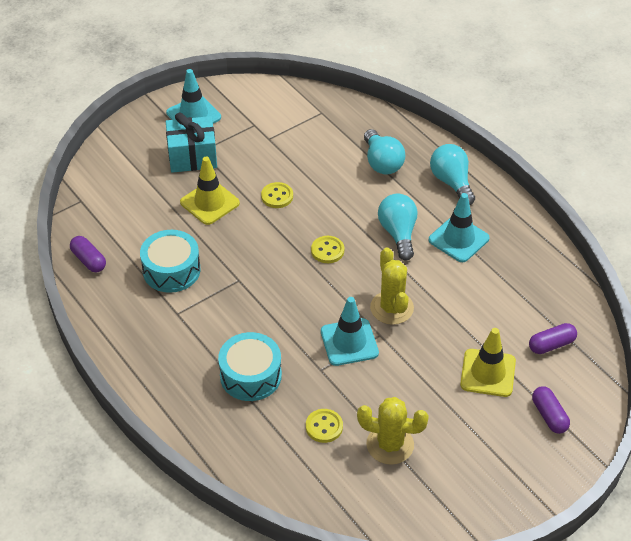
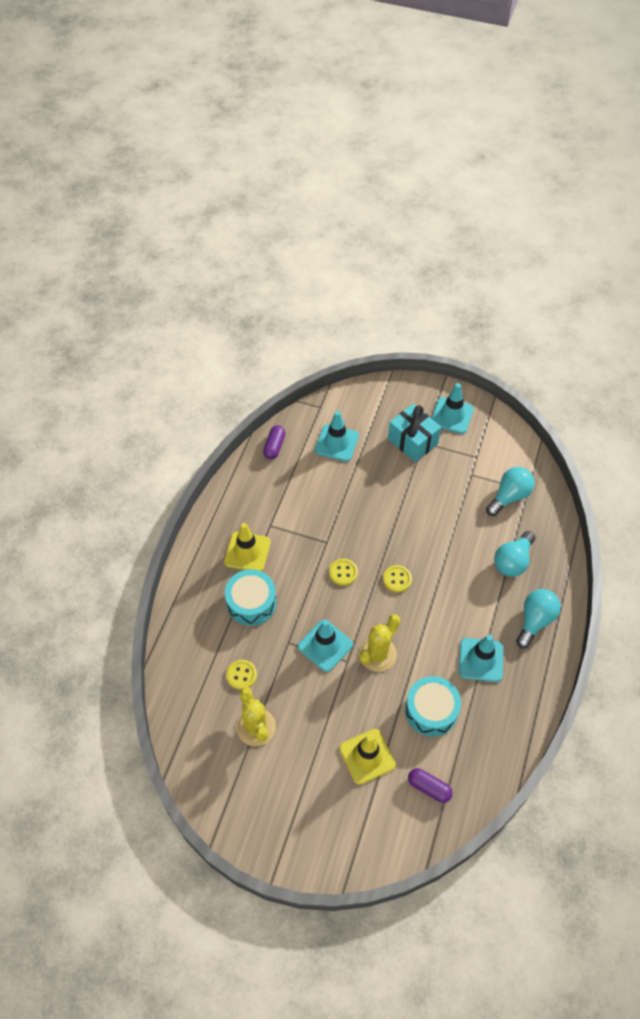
camera: 55 degrees right, 10 degrees up
(136, 211) = (336, 443): none -> turquoise traffic cone
(171, 270) = (303, 497): turquoise drum -> turquoise drum (431, 710)
(210, 203) = (380, 479): yellow traffic cone -> yellow traffic cone (247, 552)
(277, 196) = (421, 515): yellow button -> yellow button (343, 572)
(398, 233) = (451, 615): turquoise light bulb -> turquoise light bulb (509, 496)
(549, 416) = (359, 824): purple capsule -> none

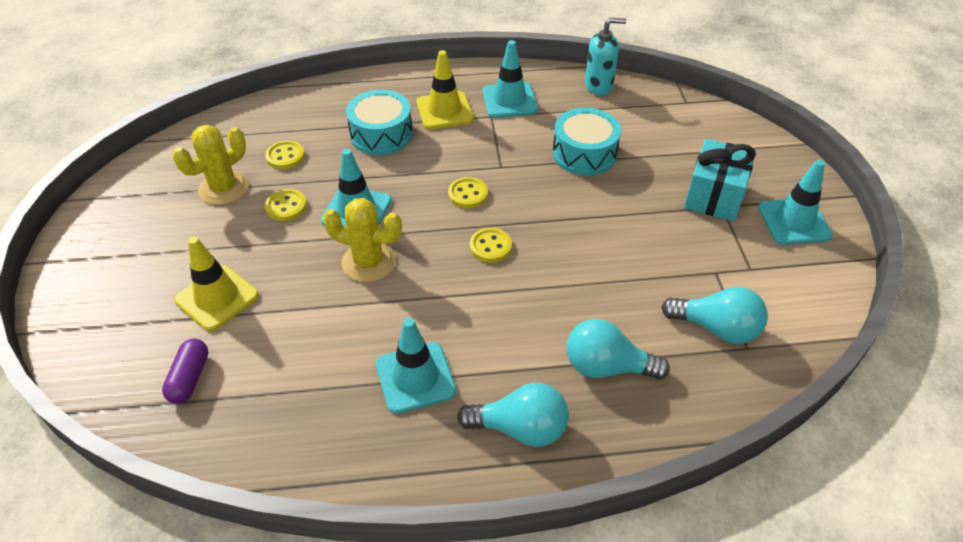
camera: 65 degrees right, 10 degrees down
(274, 446) = (599, 86): purple capsule -> turquoise soap dispenser
(298, 689) = (286, 206): none -> yellow button
(336, 443) = (648, 131): turquoise traffic cone -> turquoise traffic cone (509, 100)
(431, 710) = (309, 344): turquoise drum -> turquoise drum (584, 153)

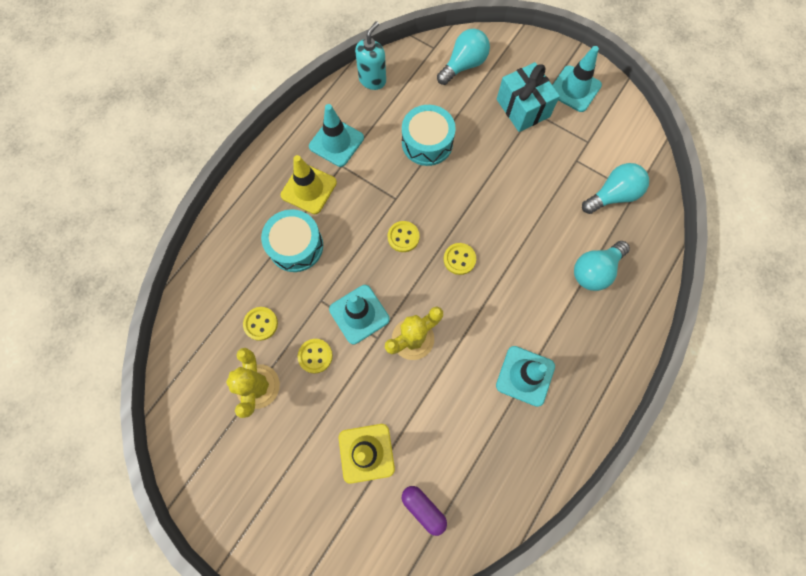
camera: 50 degrees left, 25 degrees up
(520, 428) = (600, 346): turquoise light bulb -> turquoise light bulb (463, 65)

